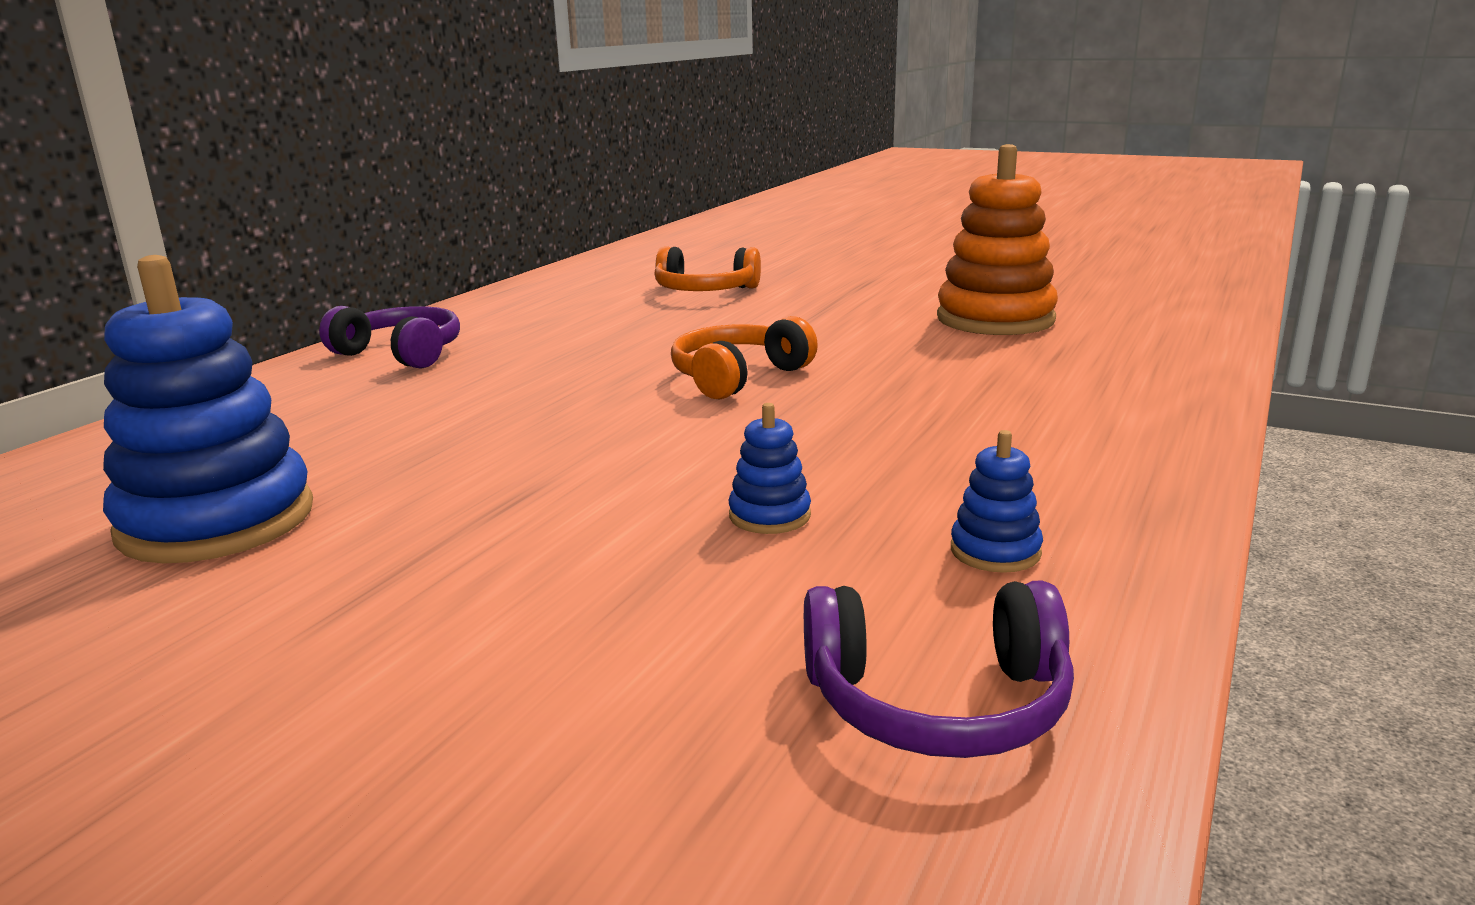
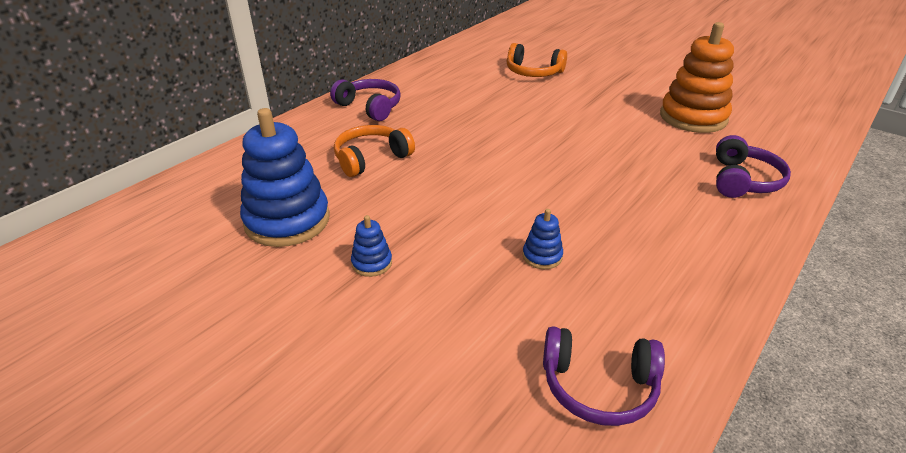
camera: 10 degrees right, 15 degrees up
(737, 377) = (541, 149): orange headphones -> orange headphones (371, 158)
(995, 551) = (648, 298): blue stacking toy -> blue stacking toy (372, 263)
(1109, 382) = (743, 180): none -> purple headphones

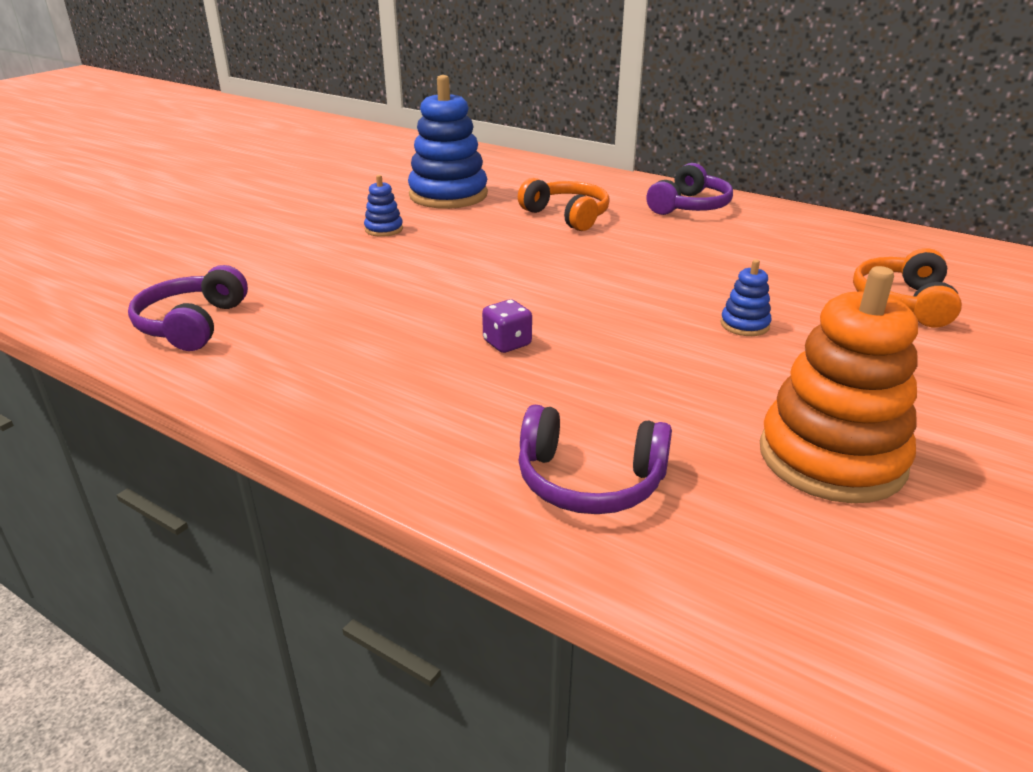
camera: 85 degrees right, 5 degrees down
(542, 256) = (386, 302): blue stacking toy -> blue stacking toy (744, 325)
(602, 199) = (507, 343): none -> purple dice

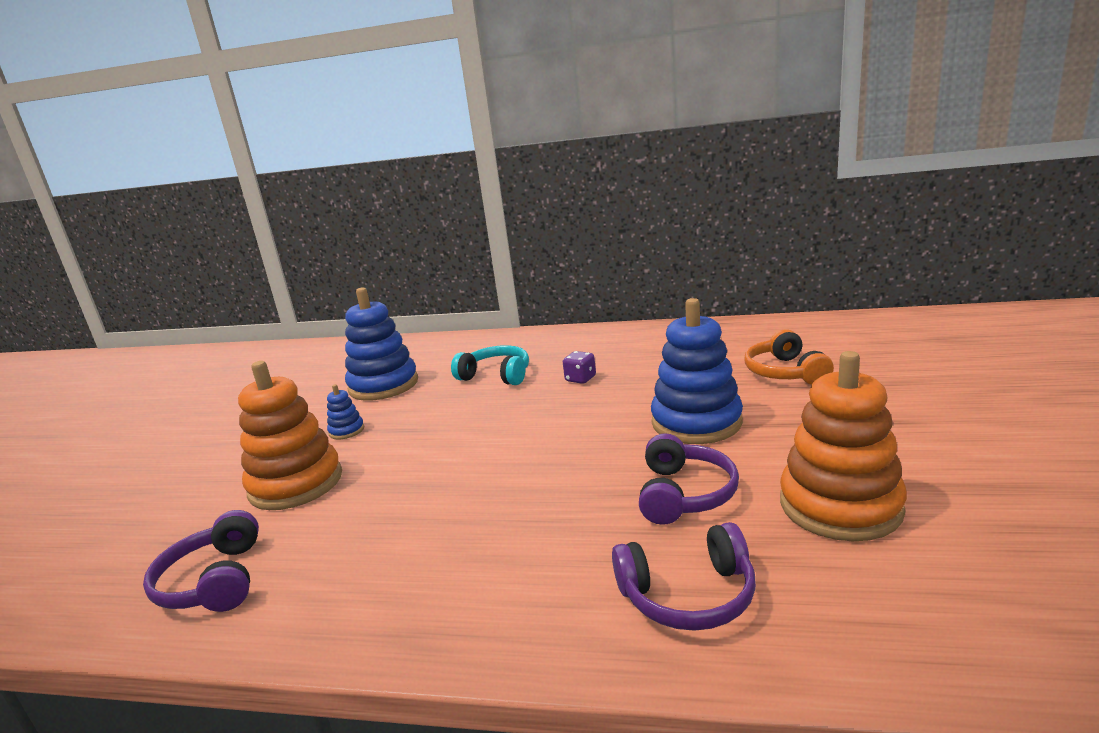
camera: 20 degrees left, 10 degrees down
(308, 264) = (296, 484): none -> orange stacking toy
(507, 343) = (529, 498): purple dice -> purple dice (580, 379)
(567, 216) = (496, 375): orange headphones -> turquoise headphones
(690, 206) = (584, 343): purple headphones -> purple headphones (684, 494)
(744, 325) = (696, 422): blue stacking toy -> blue stacking toy, size x2.27

